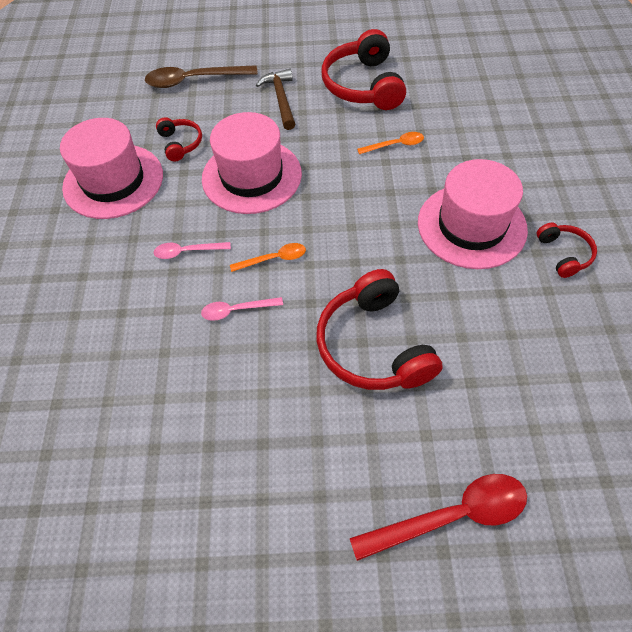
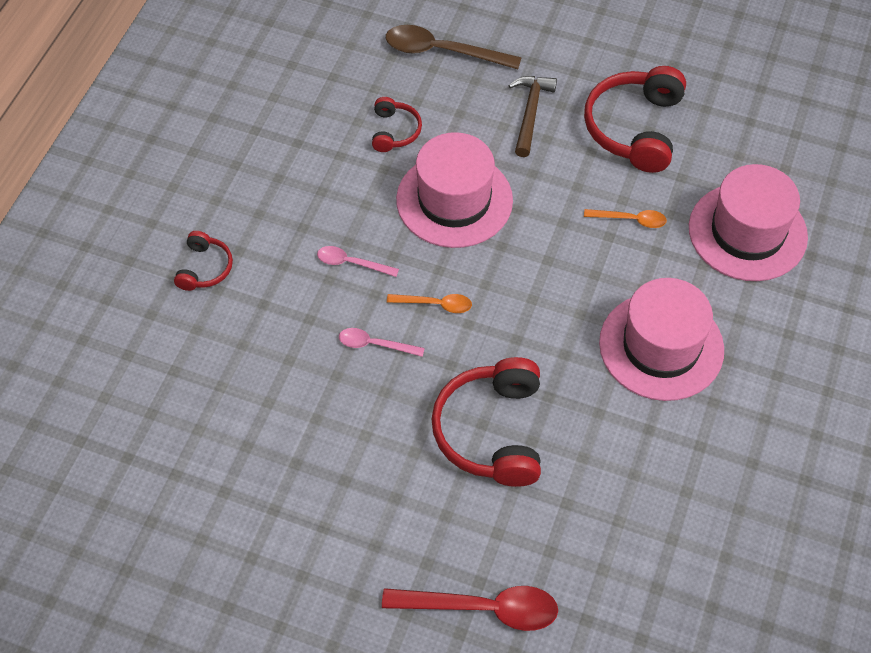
camera: 20 degrees right, 0 degrees up
(113, 181) = (306, 152): pink hat -> pink hat (747, 232)
(564, 254) = (741, 415): red headphones -> red headphones (204, 268)

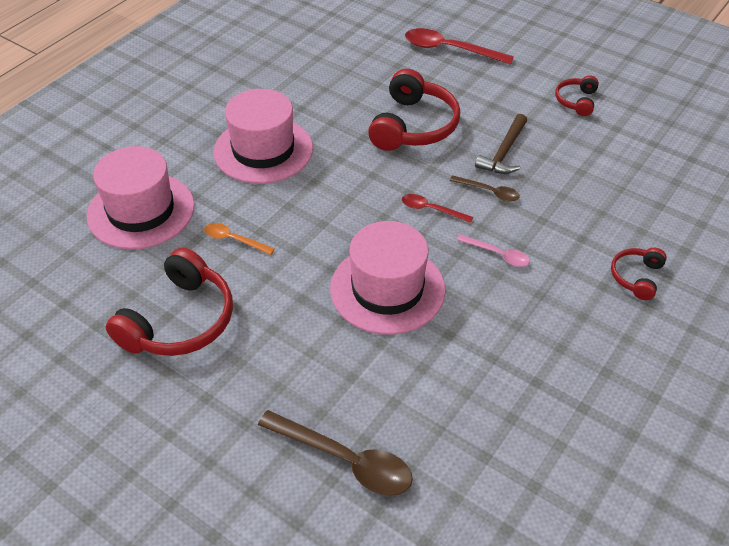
camera: 165 degrees left, 10 degrees down
(375, 344) = (489, 192): pink spoon -> brown spoon
(394, 131) = (428, 371): red headphones -> red headphones (576, 101)
(435, 304) = (431, 210): orange spoon -> red spoon
(530, 113) = (277, 360): brown hammer -> brown hammer (504, 152)

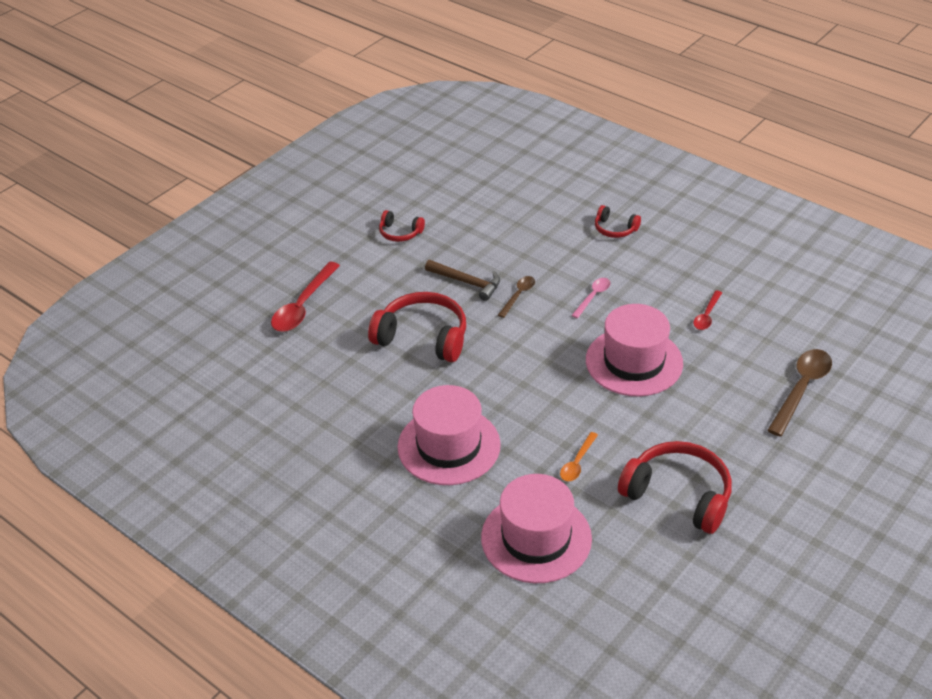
camera: 85 degrees left, 5 degrees down
(431, 210) = (539, 331): red spoon -> red spoon (707, 315)

